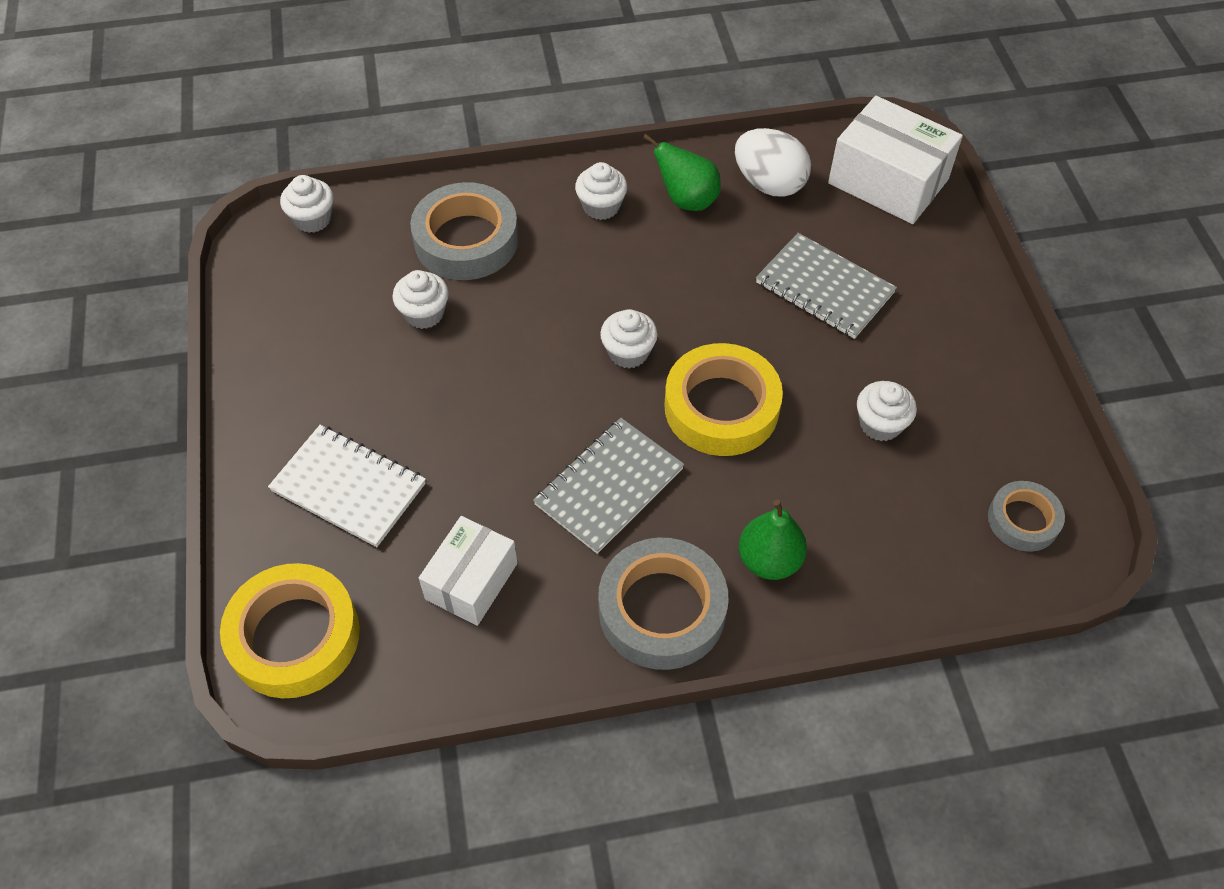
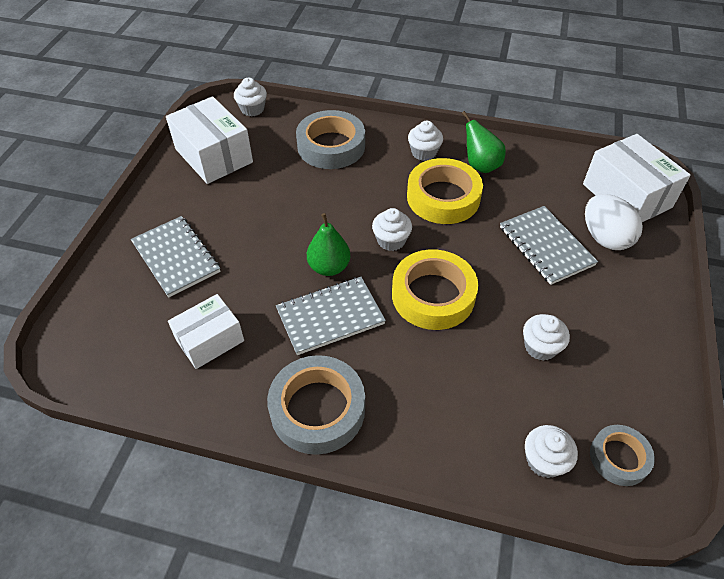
camera: 25 degrees right, 5 degrees down
(294, 636) = (89, 330): yellow tape -> yellow tape (443, 197)
(302, 314) = (214, 155): none -> white box
(349, 487) = (176, 257): white notebook -> grey notebook
(424, 313) = (281, 177): white cupcake -> white cupcake (544, 460)
(769, 184) = (541, 172): white egg -> white egg (604, 238)
(769, 560) = (410, 407): green pear -> green pear (329, 267)

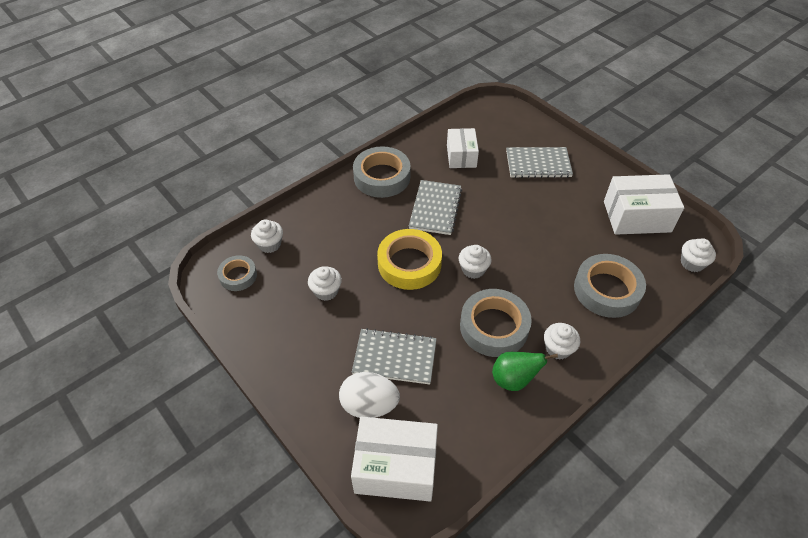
camera: 125 degrees right, 0 degrees up
(329, 267) = (475, 226): green pear -> none
(443, 197) = (494, 327): yellow tape -> grey tape

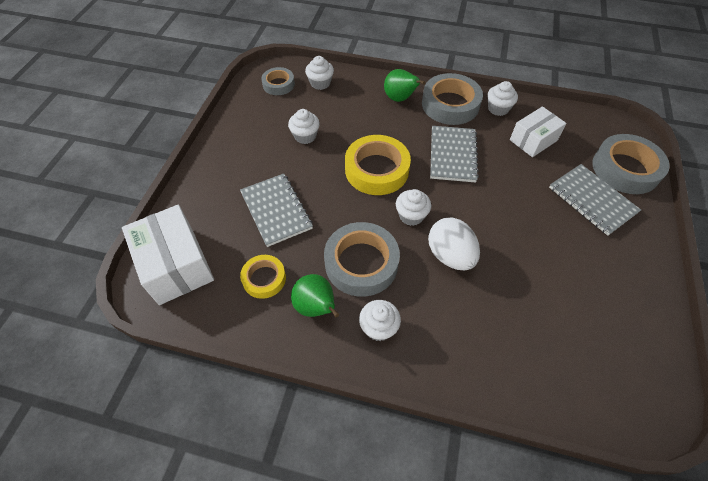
camera: 55 degrees right, 5 degrees up
(344, 203) = (400, 99): none -> green pear
(369, 405) = (221, 218): white egg -> white egg (450, 255)
(435, 208) = (453, 155): grey notebook -> grey notebook turned 60 degrees counterclockwise
(461, 403) = (264, 279): none -> yellow tape
(607, 290) = (489, 339): grey tape -> grey tape (625, 169)
(637, 216) = (620, 323): white box -> none
(692, 263) = (612, 414): white cupcake -> white cupcake (498, 109)

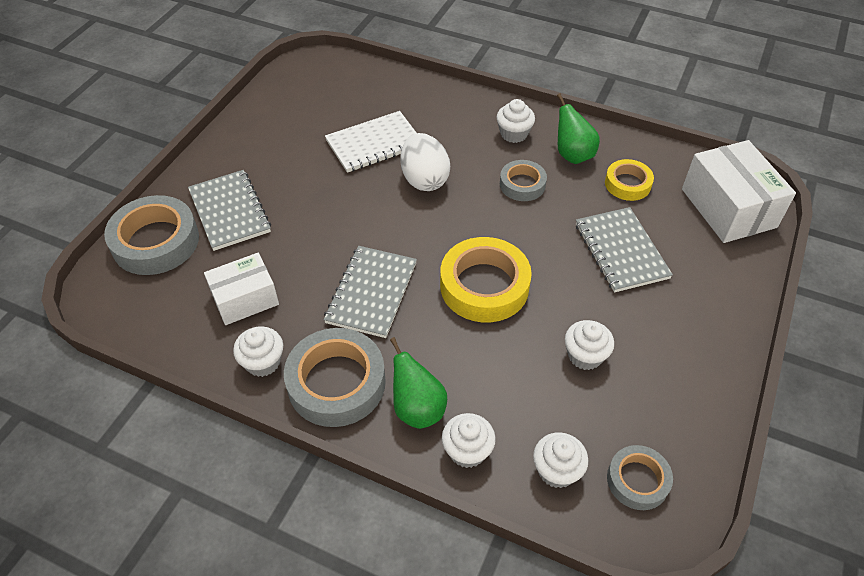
camera: 170 degrees left, 5 degrees down
(361, 263) = (522, 184): grey tape -> grey tape, size x0.58
(411, 216) = (454, 223): white cupcake -> white cupcake (467, 451)
(513, 290) = (374, 144): none -> white notebook

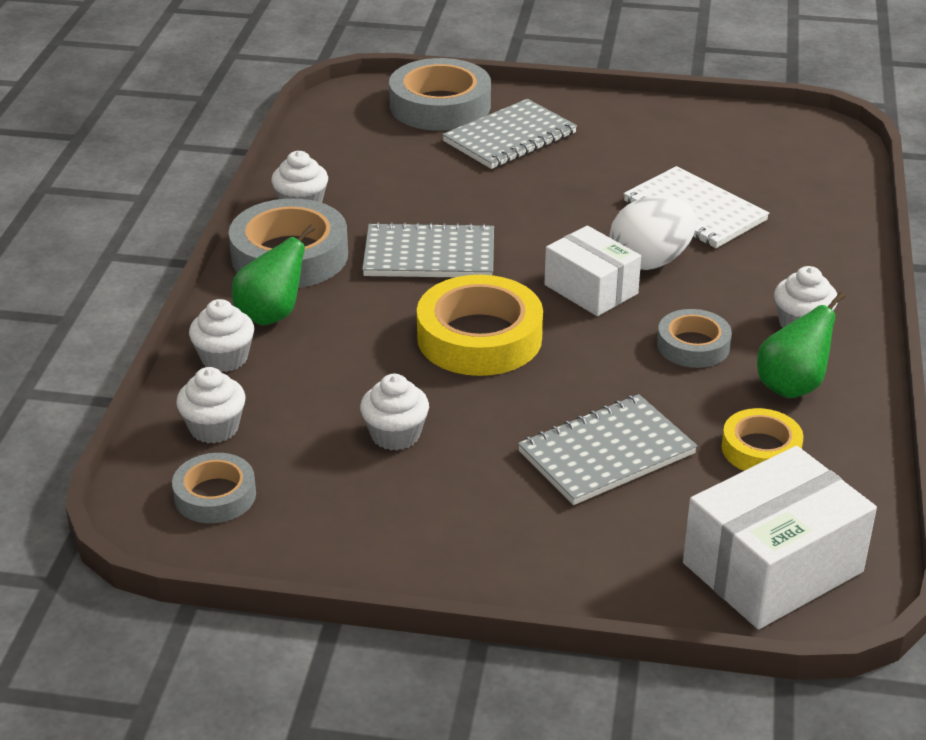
camera: 75 degrees right, 15 degrees down
(245, 299) = (383, 176): white box -> white box (591, 289)

